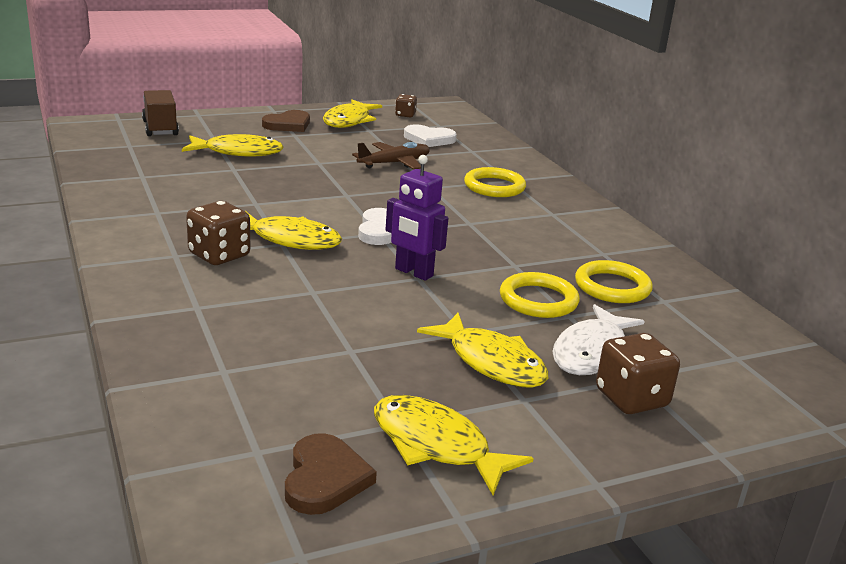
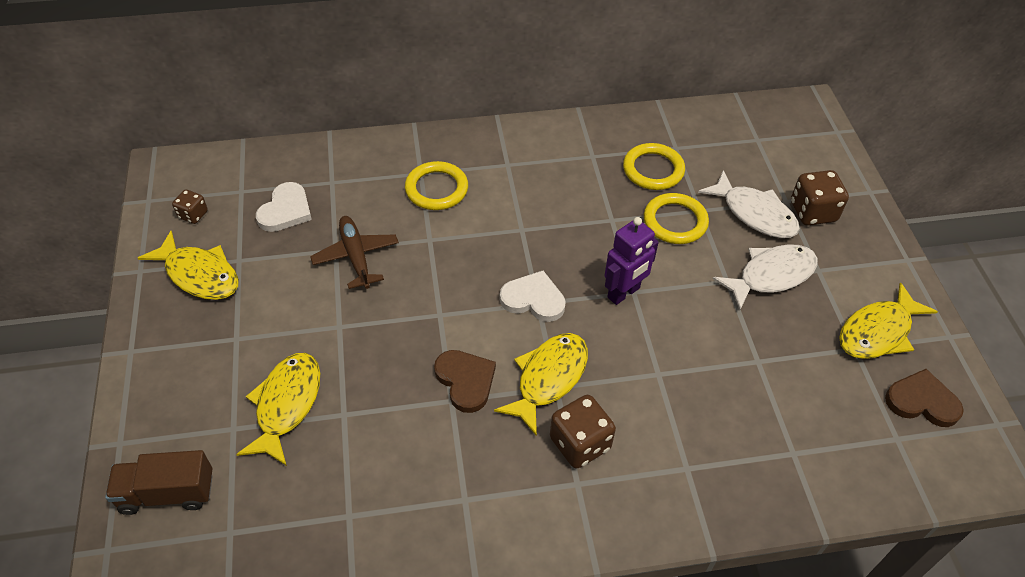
camera: 75 degrees left, 25 degrees up
(288, 124) = (195, 340): brown heart -> brown heart (465, 381)
(491, 362) = (771, 275): yellow fish -> white fish

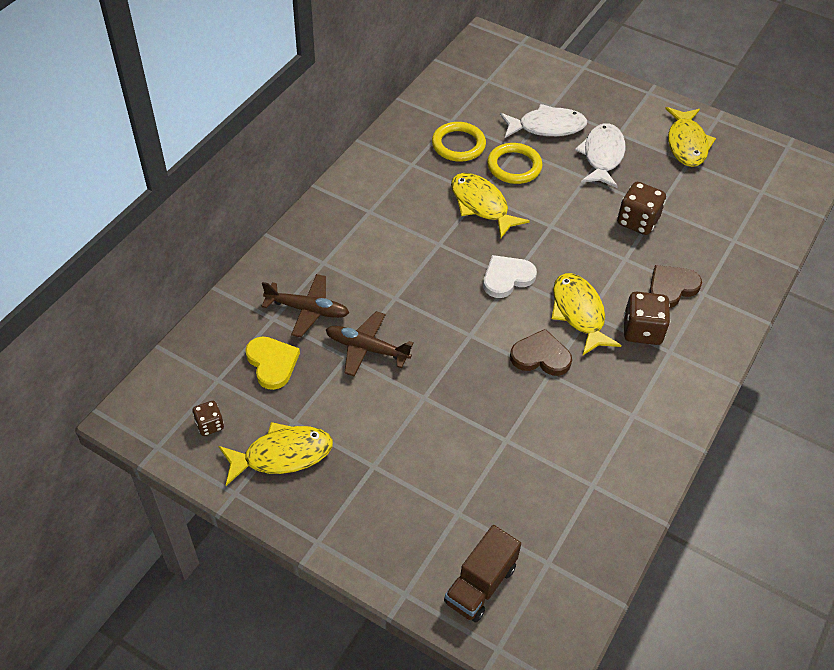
camera: 50 degrees left, 0 degrees up
(285, 210) = (272, 363): white heart -> yellow heart
(286, 404) = (466, 468): yellow fish -> yellow fish (481, 205)
(361, 195) = (307, 310): none -> brown plane
(436, 189) = (350, 263): yellow ring -> none
(624, 293) = (547, 231): purple robot -> none
(812, 212) = (573, 102): brown dice -> brown dice (637, 221)
(922, 401) = (748, 163): brown heart -> brown heart (671, 287)

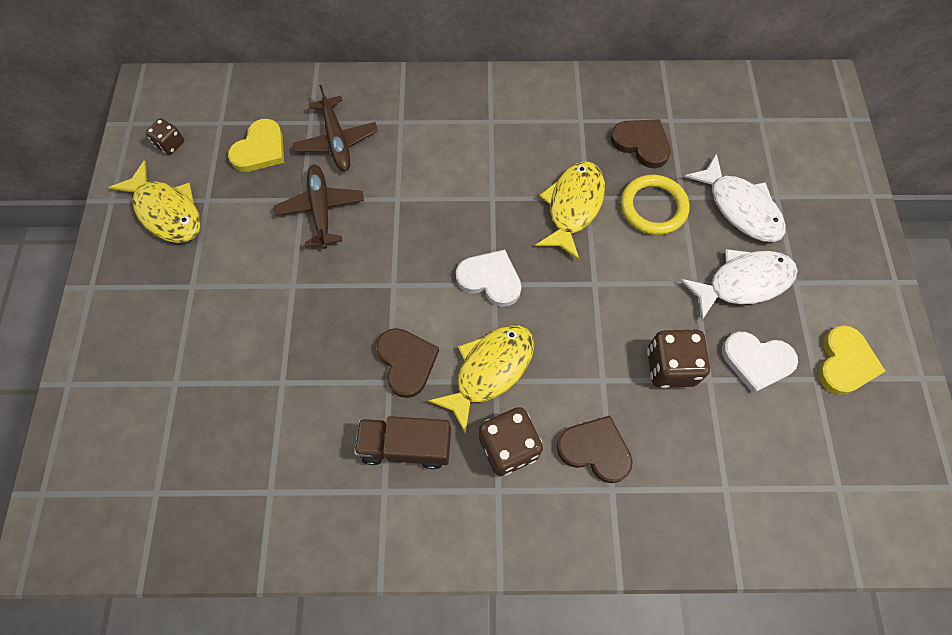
camera: 60 degrees right, 15 degrees up
(458, 145) = (641, 143): yellow ring -> brown heart
(480, 584) = (104, 443): brown truck -> brown truck (406, 446)
(660, 180) = (756, 361): none -> white heart
(686, 144) = (845, 363): yellow fish -> yellow heart

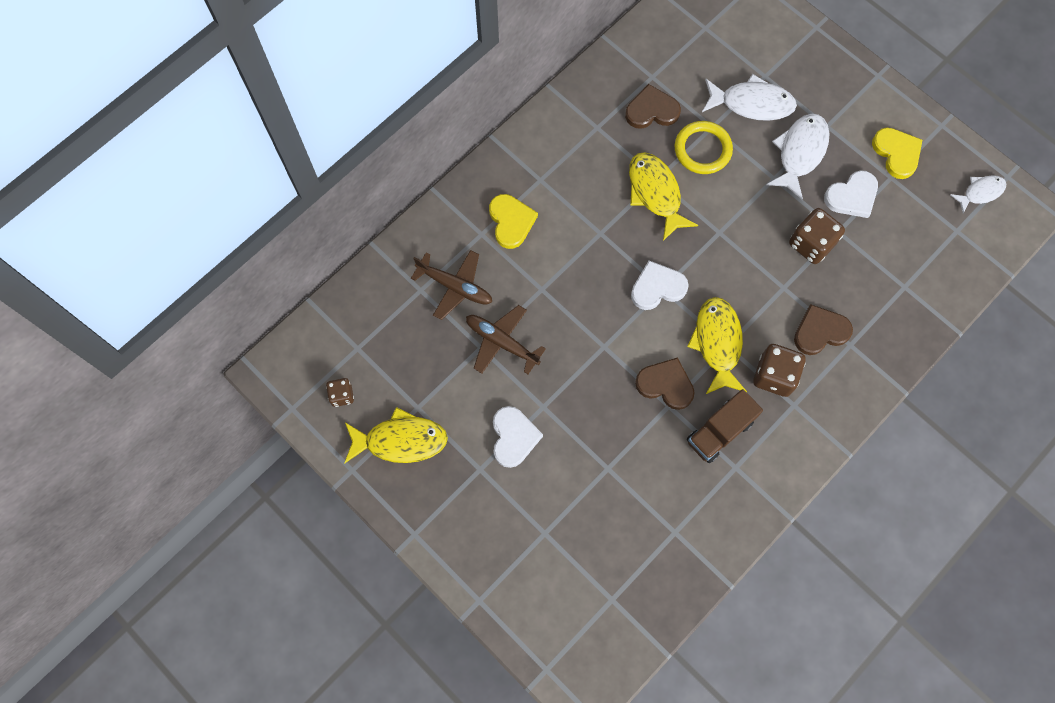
camera: 45 degrees left, 5 degrees up
(243, 287) = (513, 437): none -> white heart
(260, 149) = (410, 340): yellow heart -> yellow heart (511, 222)
(904, 475) = (980, 192): none -> white fish

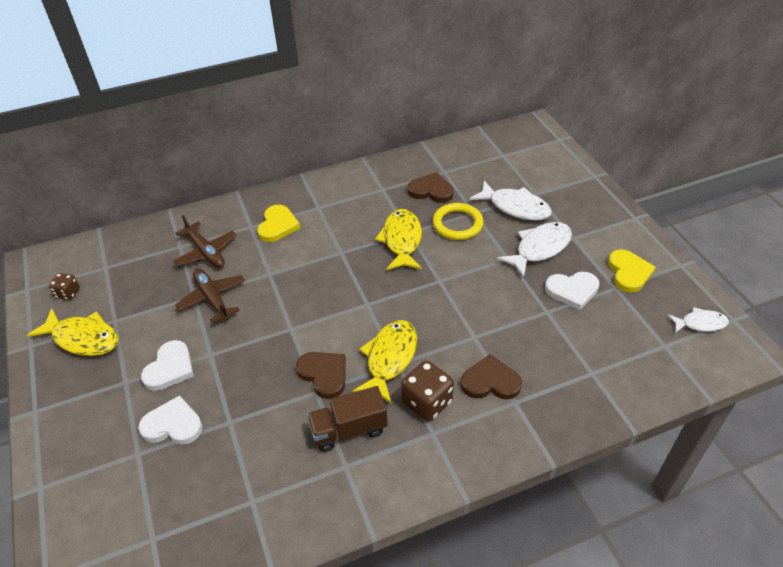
camera: 25 degrees right, 25 degrees down
(657, 287) = (363, 302): white heart -> white heart (173, 424)
(811, 244) = (517, 313): brown dice -> none

